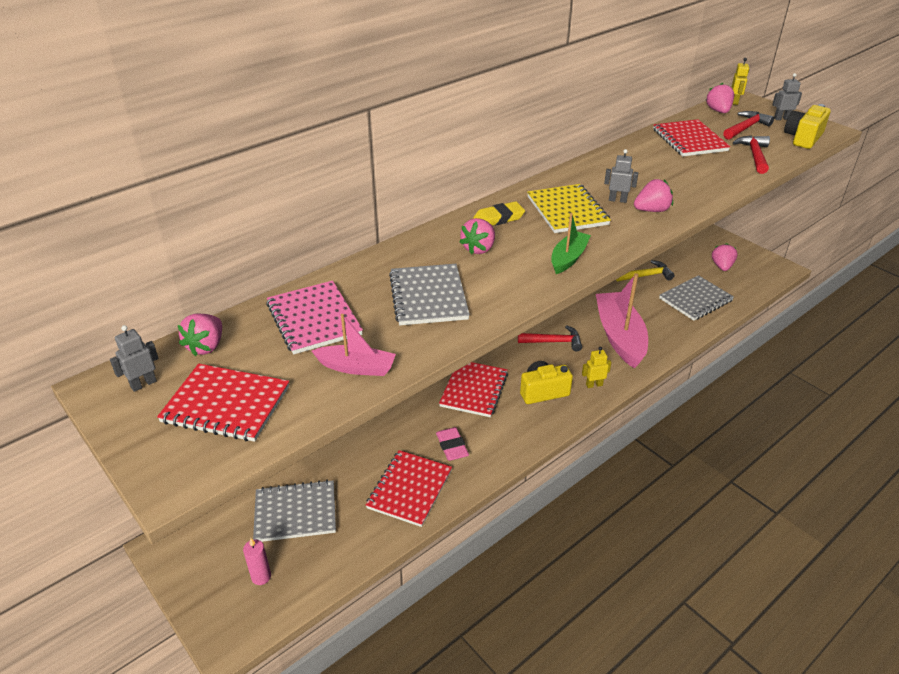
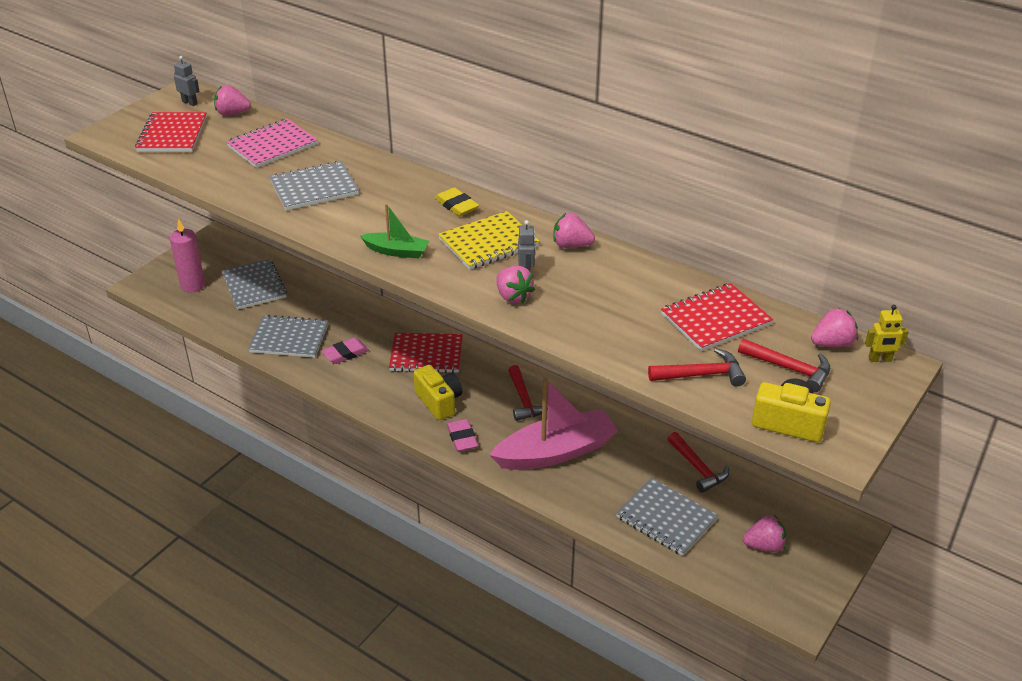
camera: 75 degrees right, 0 degrees up
(261, 577) = (193, 285): pink candle -> pink candle, size x1.64
(356, 367) = (217, 173): pink boat -> none
(409, 489) = (289, 338): red notebook -> grey notebook
(479, 249) = (397, 202): pink strawberry -> pink strawberry (571, 245)
(594, 385) = (462, 438): yellow robot -> pink eraser
(646, 276) = (698, 468): yellow hammer -> red hammer
(781, 118) = (848, 404): grey robot -> none

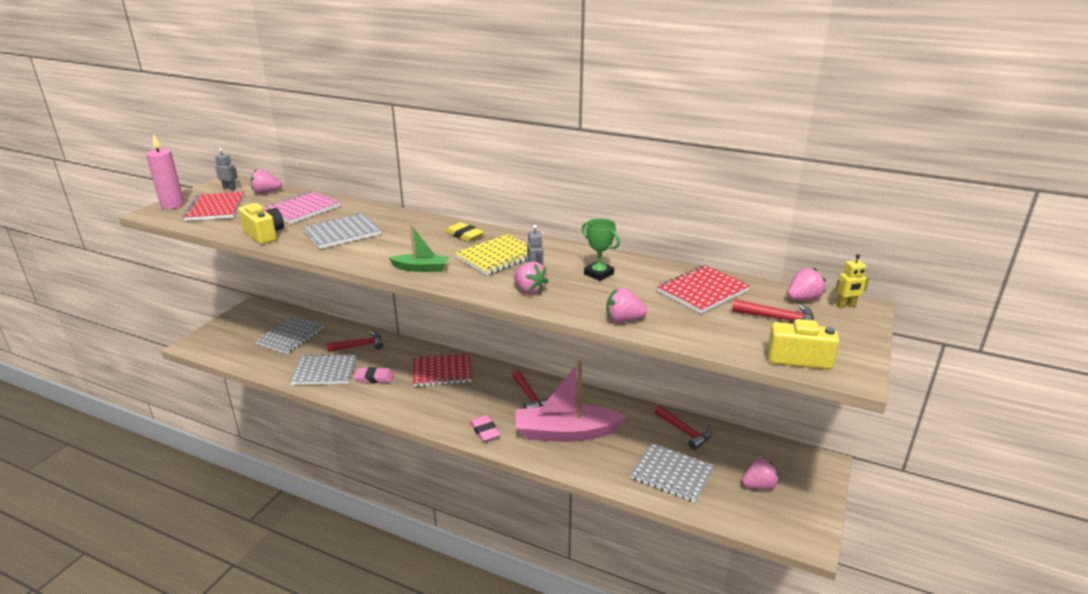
camera: 10 degrees left, 10 degrees down
(193, 285) = (238, 341): pink candle -> pink candle (172, 205)
(254, 286) = (291, 336): grey notebook -> grey notebook turned 60 degrees clockwise
(345, 353) = (374, 378): pink eraser -> pink eraser turned 45 degrees clockwise
(439, 402) = (459, 405): yellow camera -> yellow camera (264, 235)
(556, 452) = (566, 433): pink boat -> pink boat turned 150 degrees counterclockwise
(571, 245) = (566, 253): pink strawberry -> pink strawberry (623, 319)
(600, 281) = (598, 274): none -> green trophy
(701, 375) = (709, 330): red hammer -> red hammer (359, 346)

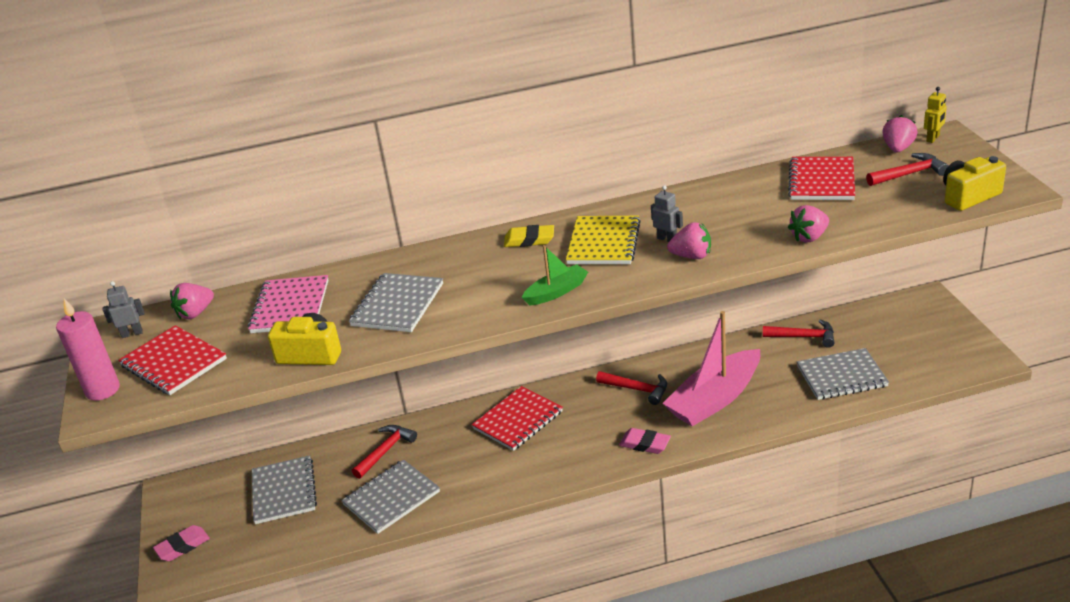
camera: 35 degrees left, 5 degrees up
(374, 378) = (457, 469): pink eraser -> pink eraser (182, 546)
(598, 274) = (719, 210): green trophy -> none
(759, 486) = (910, 343): pink strawberry -> none

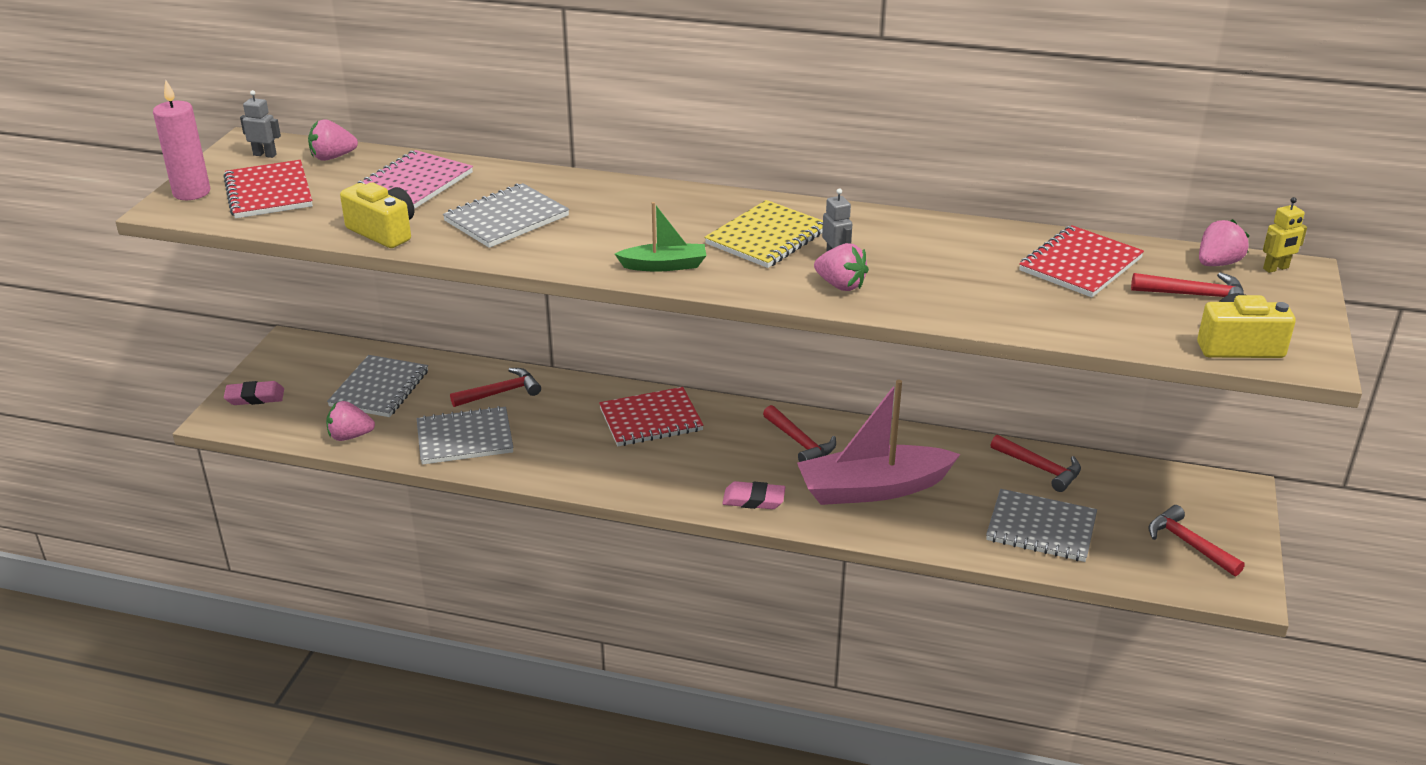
camera: 25 degrees right, 0 degrees up
(529, 240) = (697, 206): yellow eraser -> none
(645, 444) = (753, 499): pink eraser -> pink eraser turned 45 degrees counterclockwise
(809, 237) = (991, 316): pink strawberry -> pink strawberry (350, 436)
(933, 346) = (1189, 544): none -> red hammer

